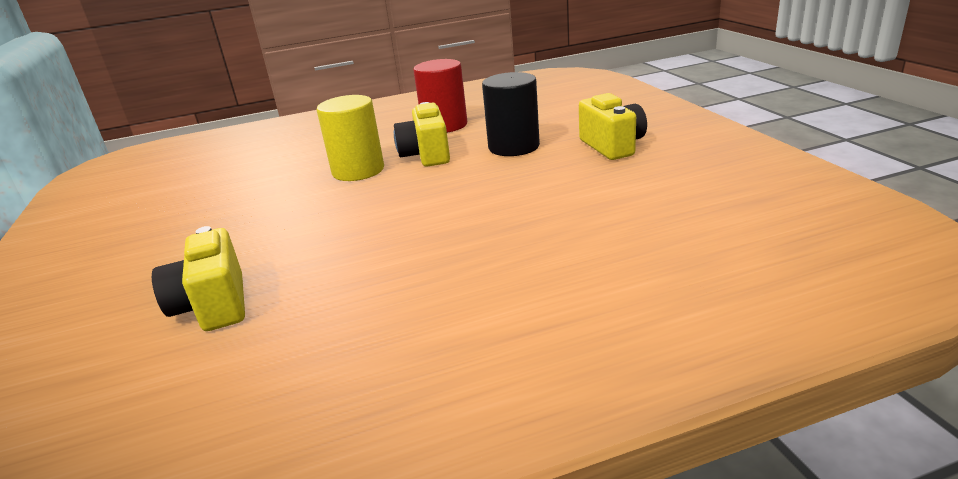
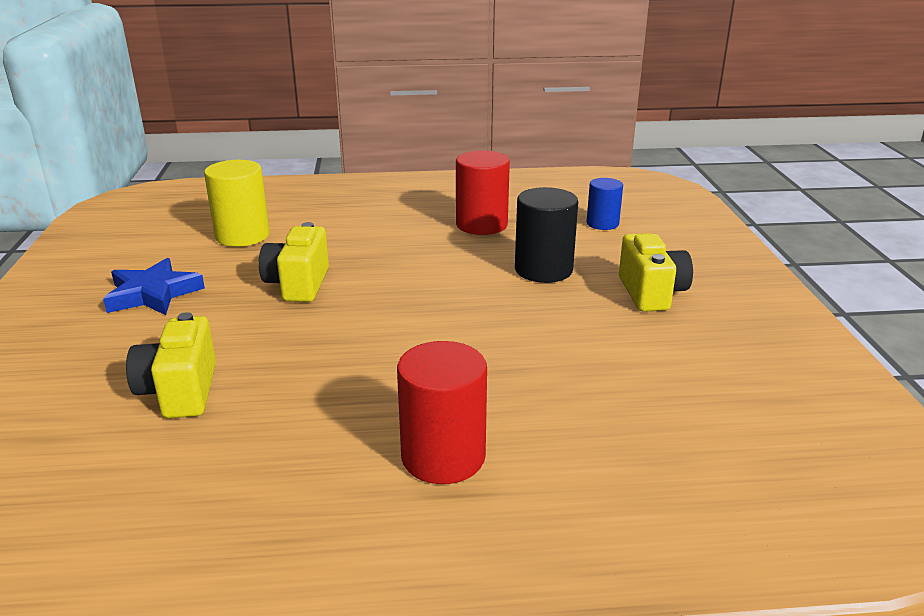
camera: 10 degrees right, 0 degrees up
(157, 231) = (153, 294): none -> blue star
(358, 170) = (369, 264): yellow cylinder -> yellow cylinder (242, 236)
(426, 155) = (446, 260): yellow camera -> yellow camera (298, 284)
(497, 304) = (443, 457): none -> red cylinder
(545, 107) = (602, 223): none -> blue cylinder

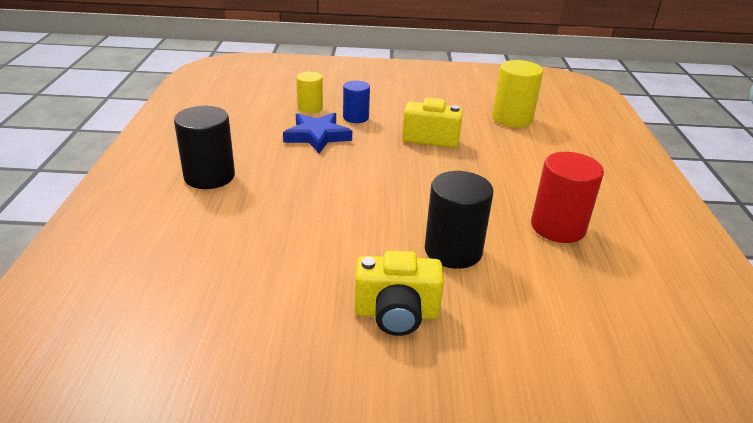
camera: 95 degrees right, 5 degrees up
(153, 294) = (422, 96): blue star -> blue star (317, 136)
(180, 391) = (310, 108): yellow camera -> yellow cylinder
(443, 457) = (209, 176): red cylinder -> black cylinder
(602, 223) = (582, 317): blue cylinder -> blue cylinder (356, 117)

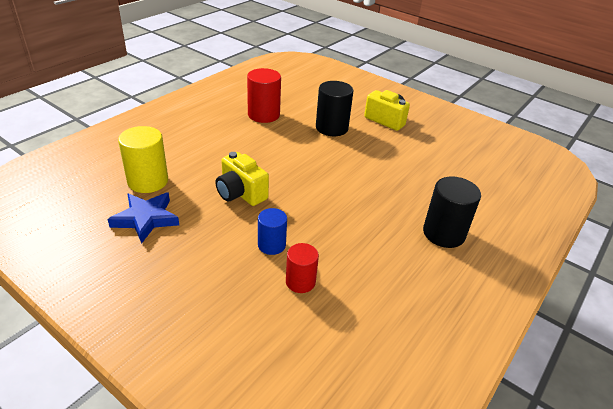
camera: 145 degrees left, 5 degrees up
(310, 108) = (300, 282): yellow cylinder -> red cylinder
(317, 136) = (328, 237): blue star -> blue star (146, 219)

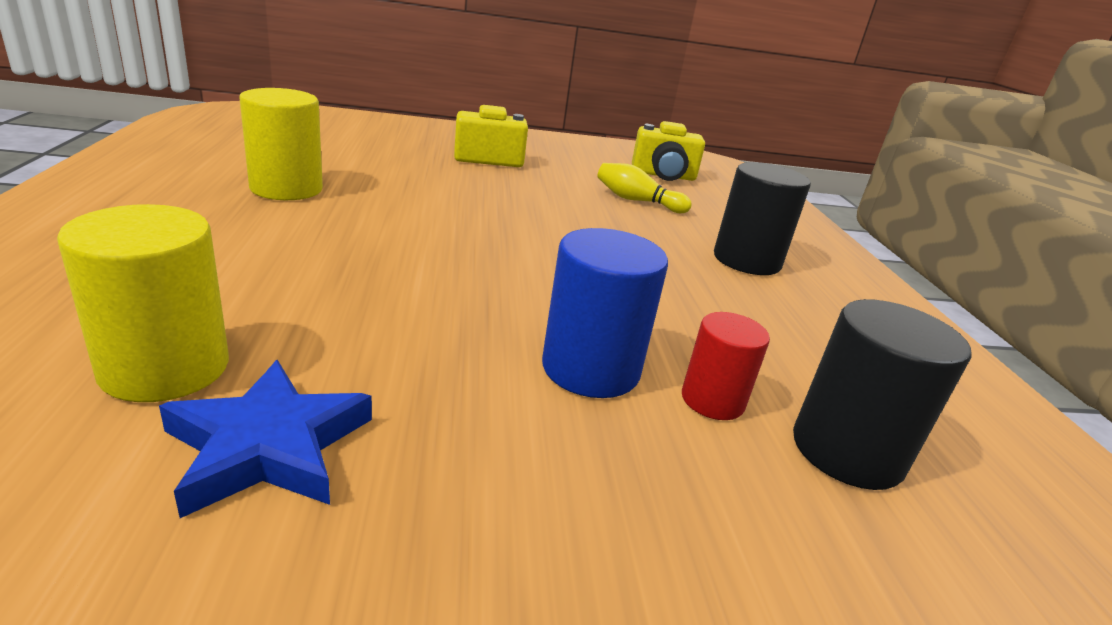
camera: 45 degrees left, 10 degrees down
(240, 193) = (418, 313): yellow camera -> yellow camera (663, 176)
(263, 115) = (286, 189): red cylinder -> yellow cylinder
(271, 245) = (590, 369): blue cylinder -> blue cylinder, size x1.60
(331, 128) = (429, 182): black cylinder -> black cylinder (847, 451)
(437, 173) = (637, 201): none -> yellow bowling pin

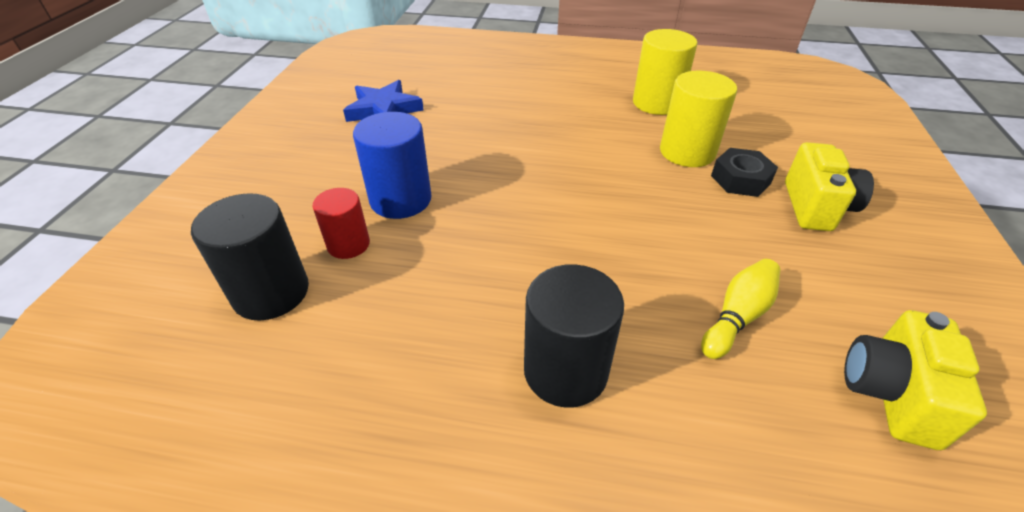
camera: 110 degrees right, 15 degrees up
(165, 368) = (443, 88): yellow cylinder -> yellow cylinder (687, 152)
(456, 175) = (740, 179): none -> black nut

